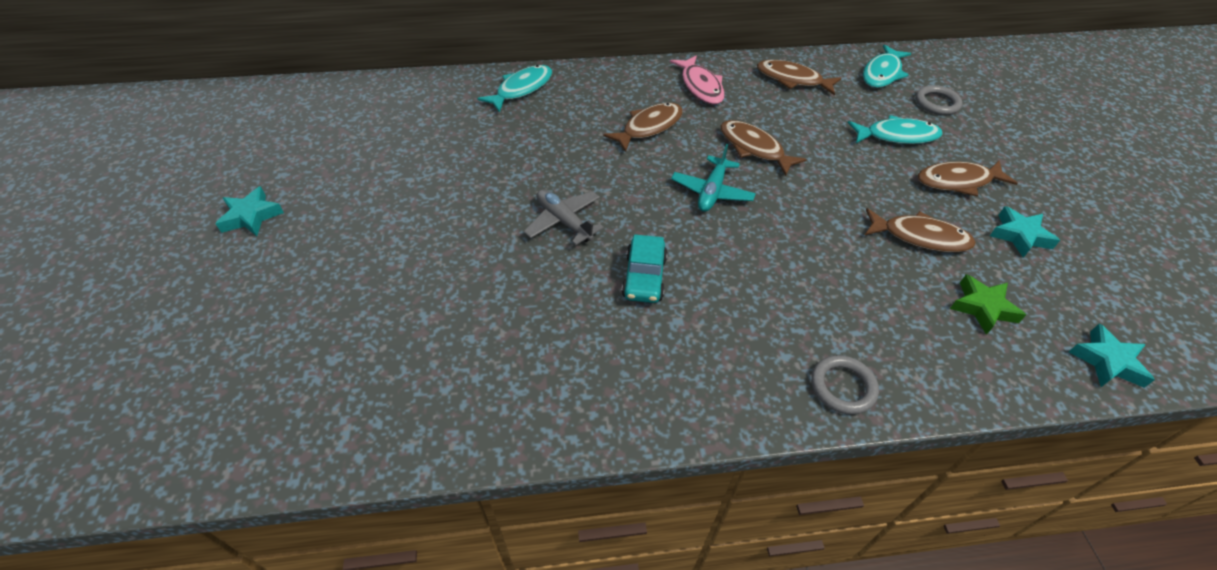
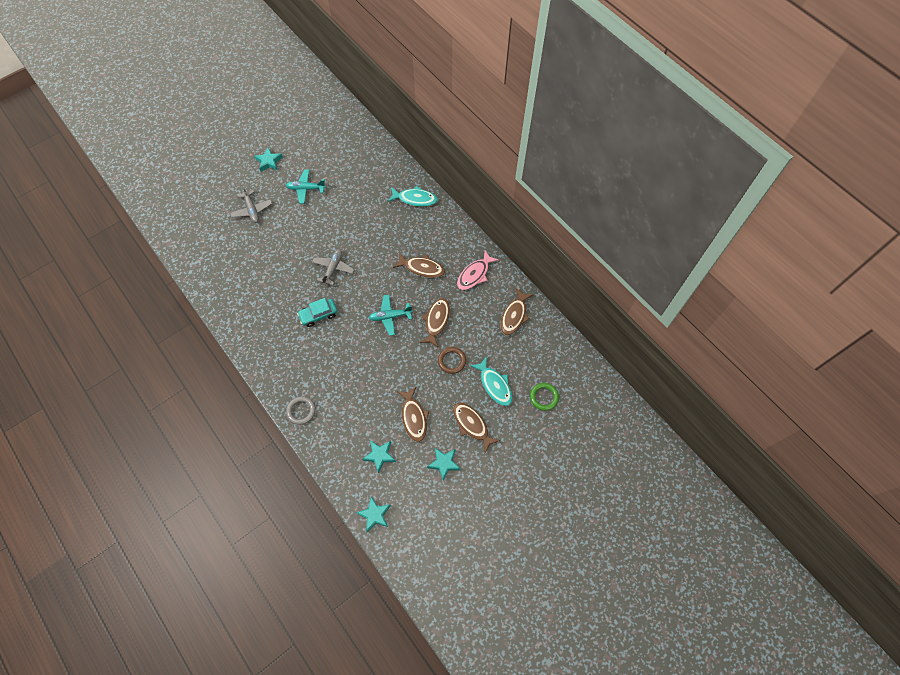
camera: 60 degrees right, 15 degrees up
(325, 282) = (252, 210): none -> grey plane
(367, 192) = (306, 189): none -> turquoise plane
(792, 80) = (514, 315): brown fish -> brown fish turned 150 degrees counterclockwise
(834, 159) = (452, 361): none -> brown ring
(882, 73) = (556, 359): turquoise fish -> none
(937, 103) = (544, 397): grey ring -> green ring
(982, 307) = (380, 456): green star -> turquoise star

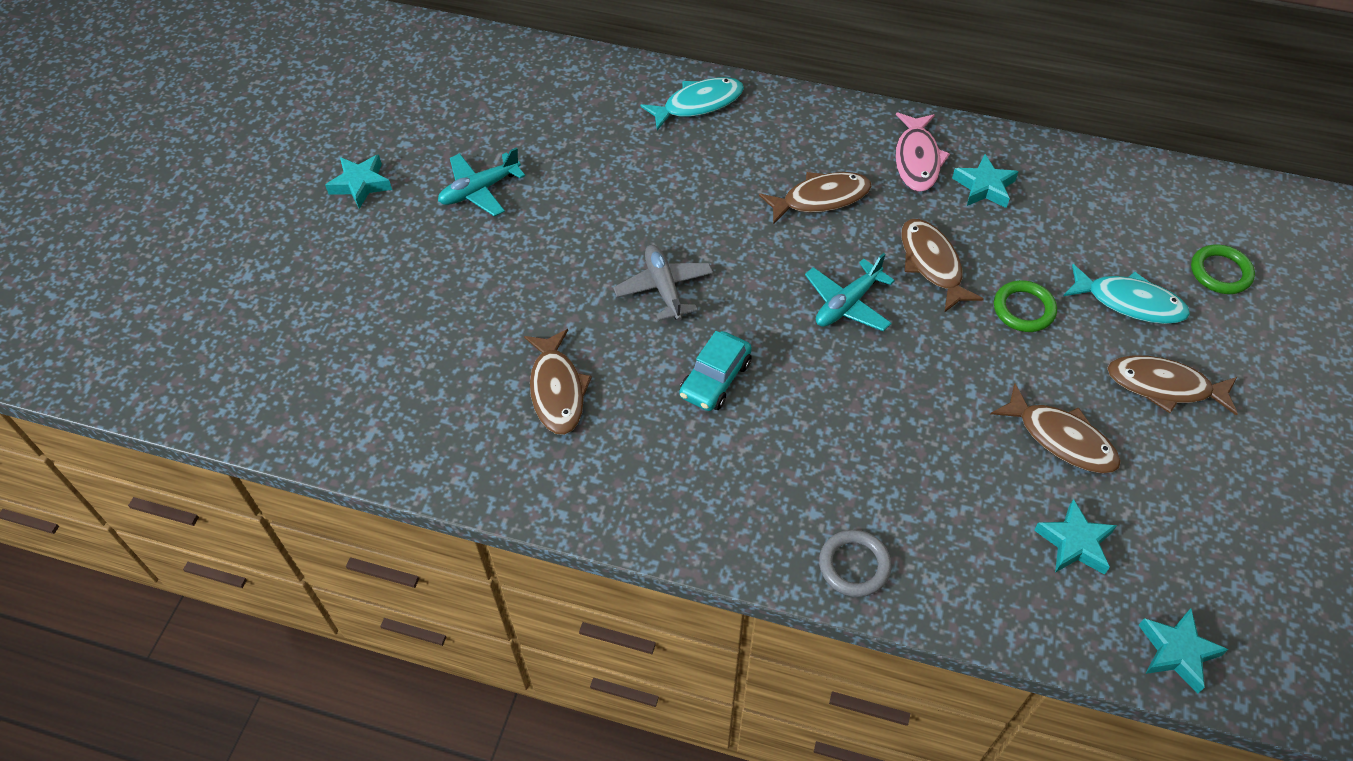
camera: 35 degrees left, 10 degrees down
(252, 210) = (404, 280): grey plane -> none
(444, 463) = (1190, 479): turquoise star -> turquoise star (984, 187)
(452, 361) = (1023, 309): brown ring -> green ring
(514, 315) = (1044, 183): brown fish -> brown fish (557, 390)

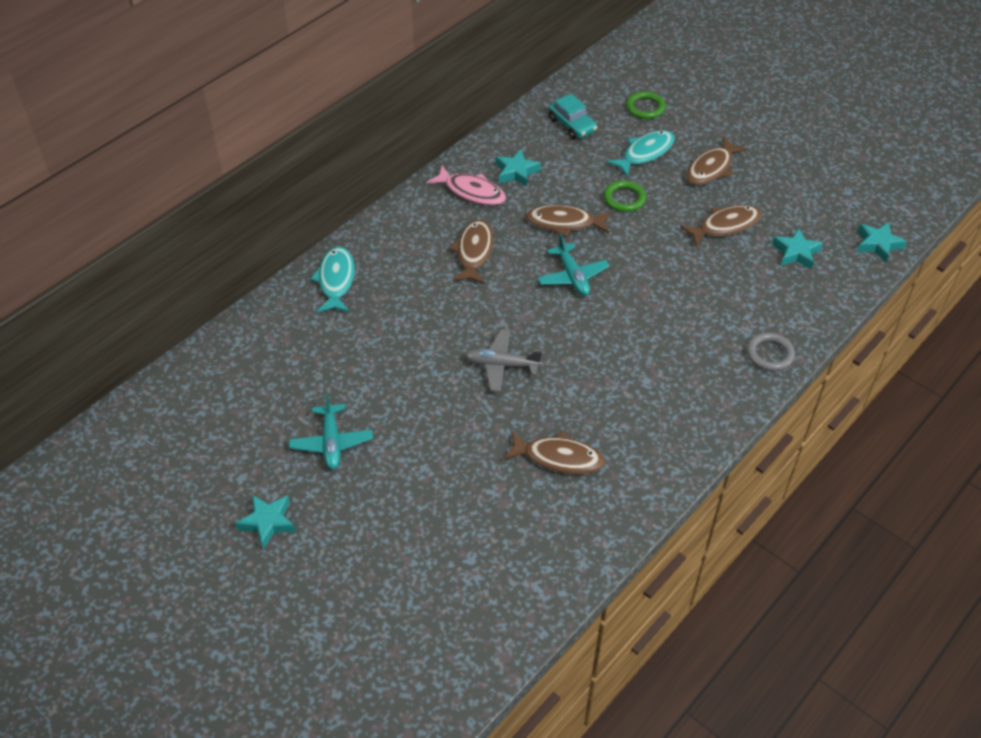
camera: 65 degrees left, 5 degrees down
(715, 379) = (597, 367): turquoise car -> turquoise car (572, 125)

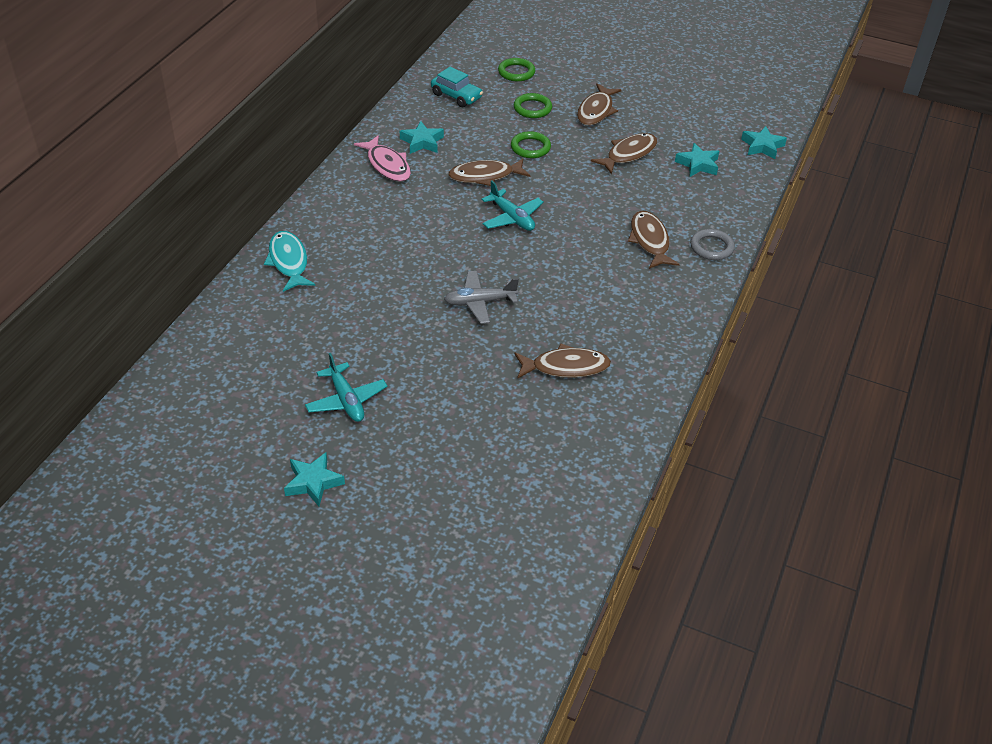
camera: 20 degrees left, 5 degrees down
(471, 192) = (387, 165): pink fish -> pink fish turned 45 degrees clockwise
(474, 252) = (412, 214): brown fish -> brown fish (650, 241)
(645, 153) = (532, 108): turquoise fish -> green ring

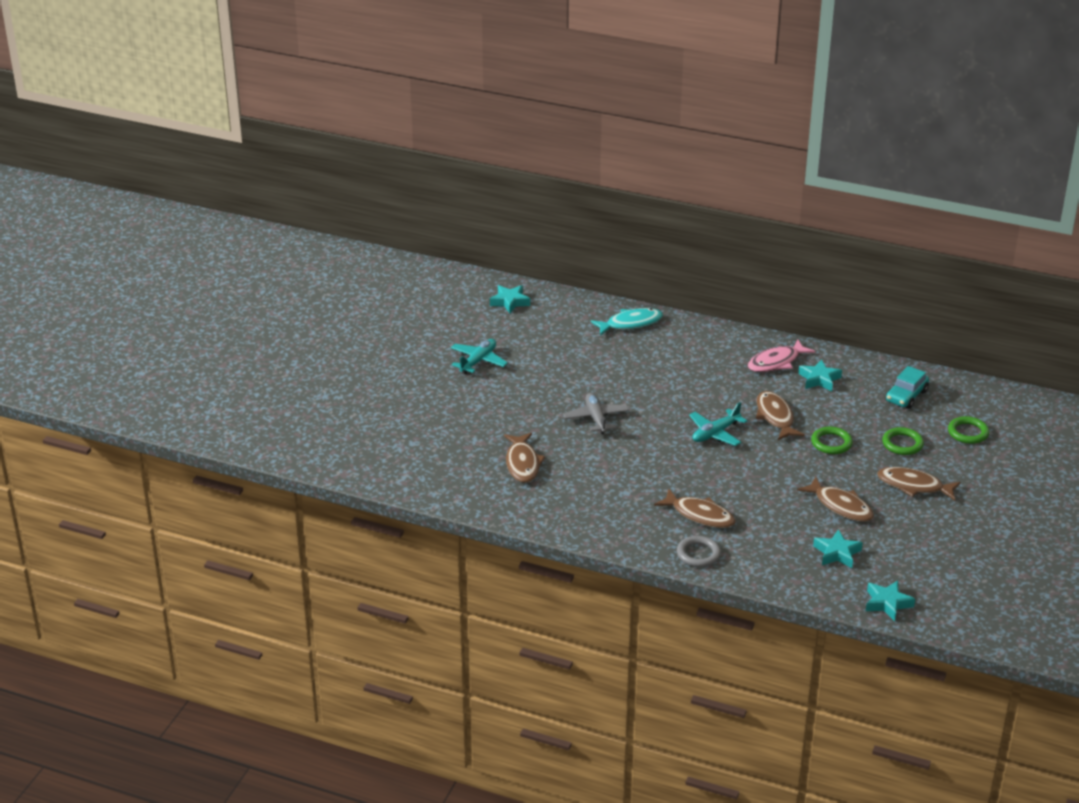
camera: 90 degrees right, 10 degrees down
(313, 482) = (399, 353): turquoise star -> turquoise star (510, 302)
(346, 400) = (478, 361): turquoise plane -> turquoise plane turned 150 degrees clockwise
(650, 241) = (699, 515): brown fish -> brown fish turned 45 degrees clockwise

